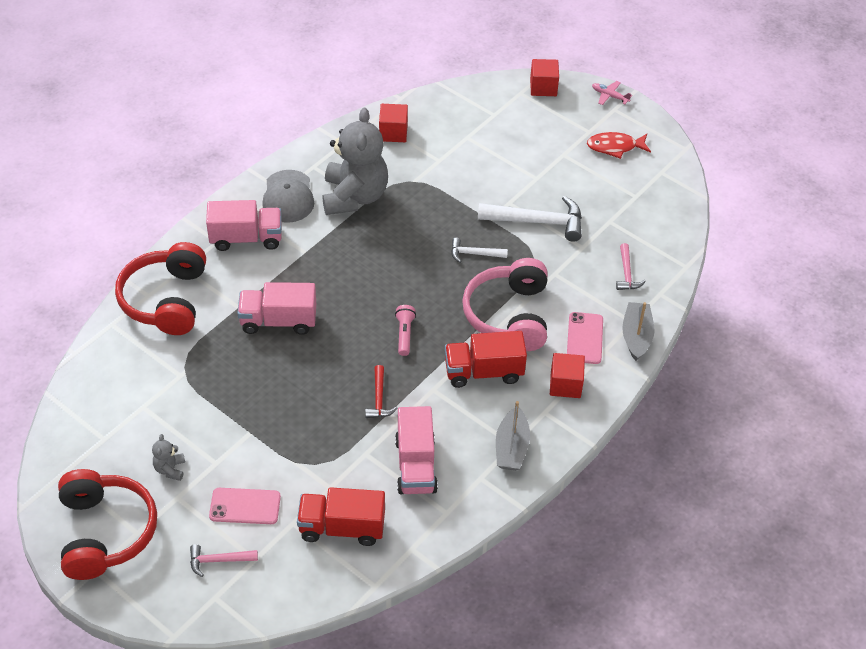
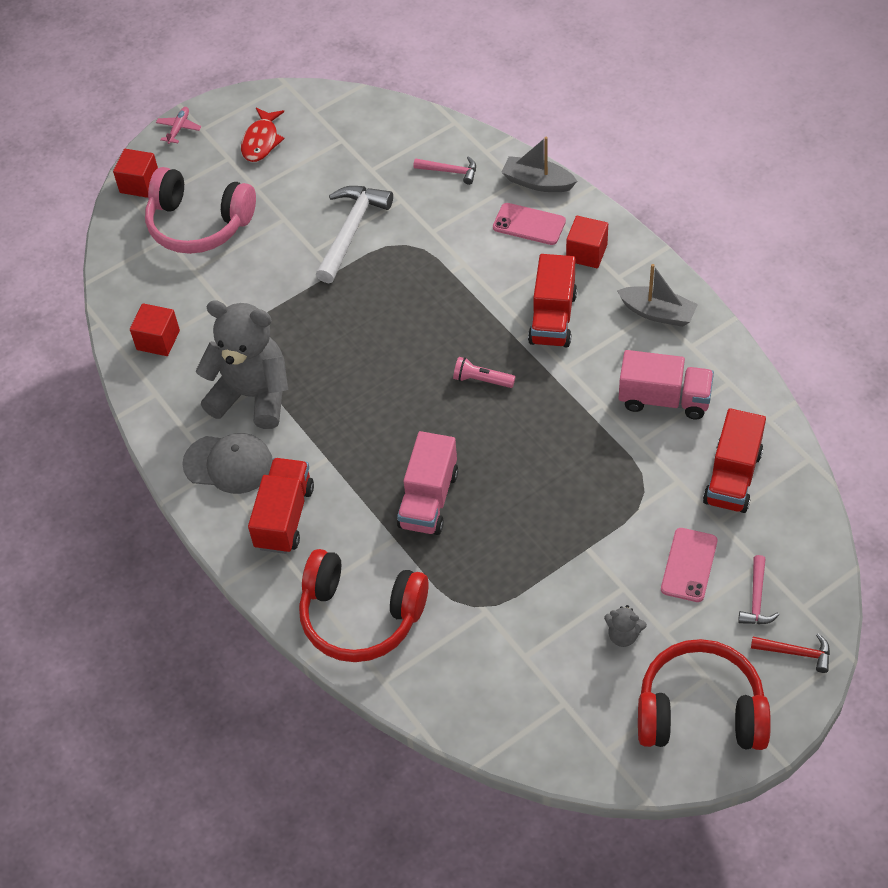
camera: 70 degrees left, 5 degrees up
(246, 238) = (284, 517): pink truck -> red truck
(379, 399) = (567, 418): red hammer -> red hammer (796, 653)
(474, 254) = (381, 296): white hammer -> none
(509, 315) = (480, 282): pink headphones -> pink headphones (199, 224)
(609, 96) = (179, 128): pink plane -> pink plane turned 150 degrees clockwise

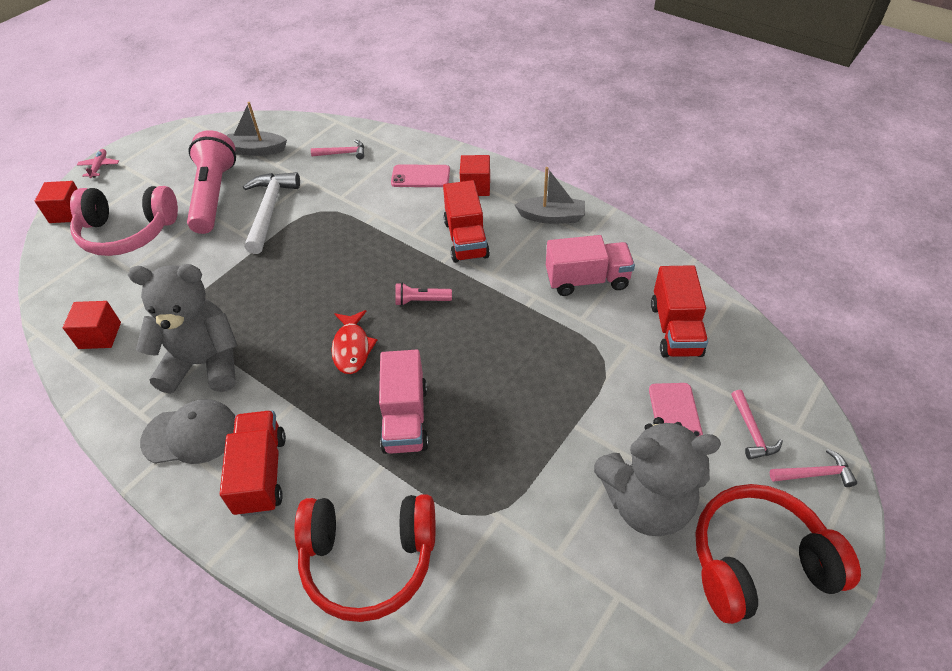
camera: 20 degrees left, 5 degrees down
(261, 141) = (175, 162): red fish -> red fish (352, 348)
(296, 196) = (214, 195): none -> pink flashlight
(537, 182) = (417, 147): grey boat -> grey boat (256, 150)
(623, 635) = (646, 503): grey teddy bear -> grey teddy bear, size x2.49
(796, 653) = (815, 474): red hammer -> pink hammer

